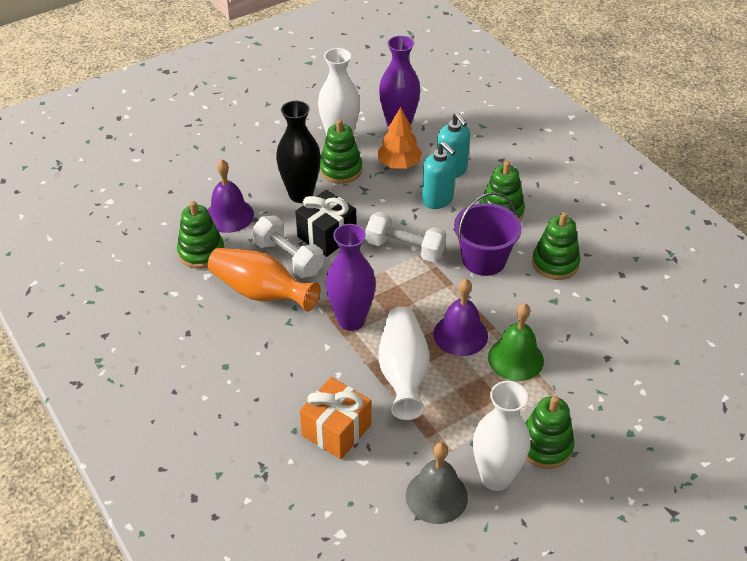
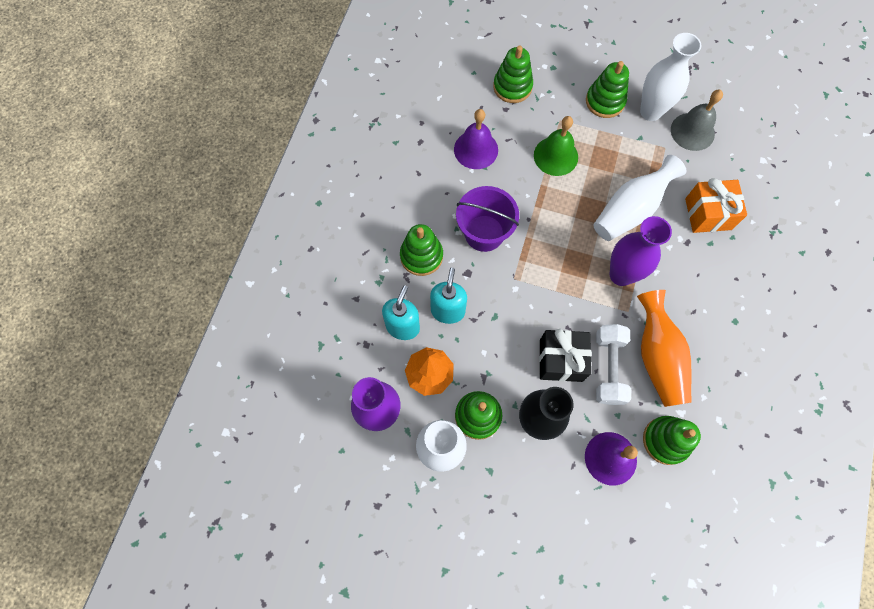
camera: 130 degrees left, 25 degrees up
(405, 248) = (521, 293): white dumbbell -> none
(460, 334) = (567, 200): purple bell -> purple bell (476, 149)
(555, 263) = (446, 186): green stacking toy -> green stacking toy (512, 87)

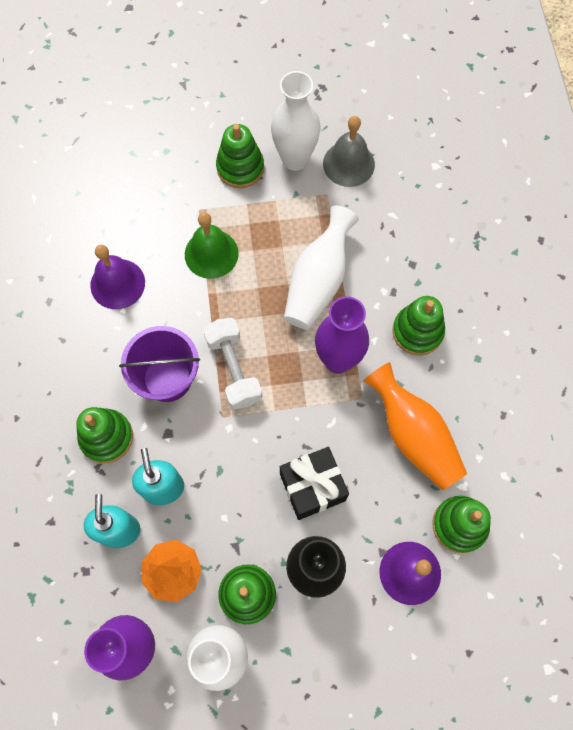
camera: 25 degrees left, 0 degrees up
(512, 87) = (129, 192): green stacking toy -> green stacking toy (417, 331)
(608, 368) = (367, 472): white dumbbell -> white dumbbell (234, 369)
(708, 214) = (402, 251): orange gift -> none

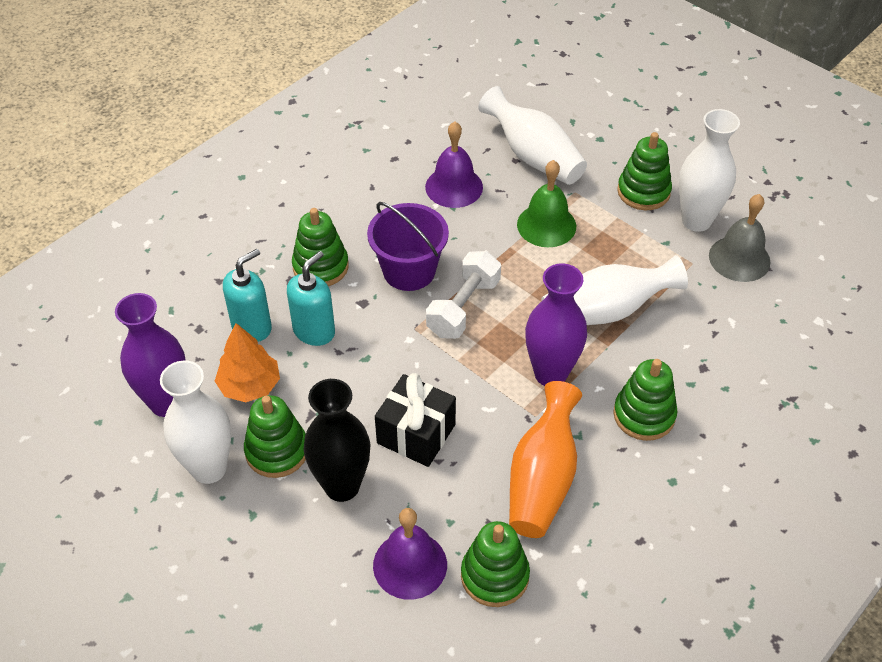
camera: 50 degrees right, 20 degrees down
(140, 207) = (533, 156): none -> white vase

